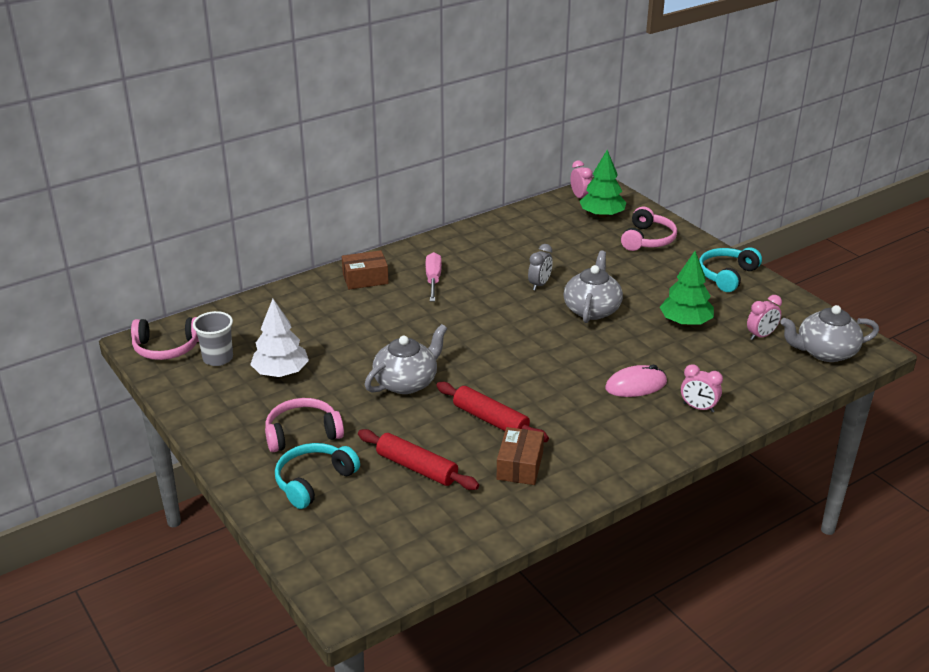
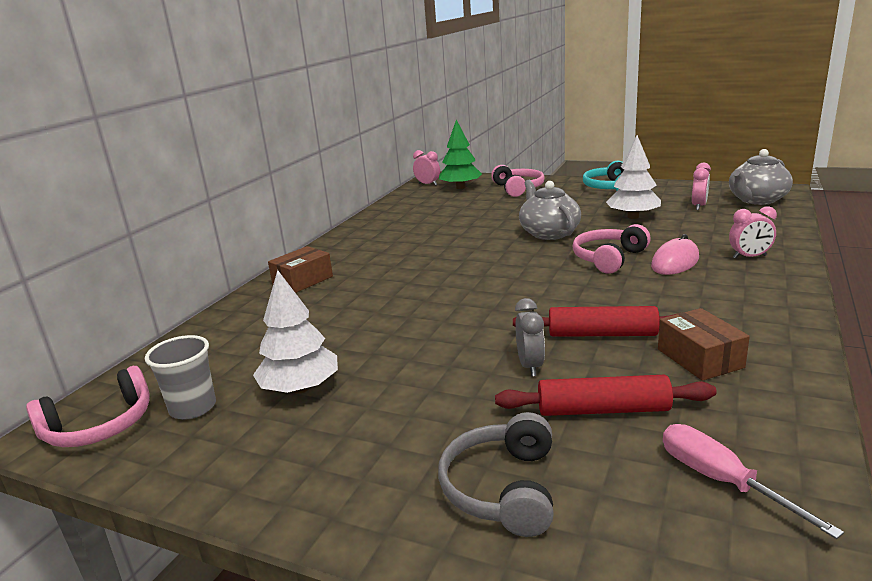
camera: 30 degrees left, 10 degrees down
(302, 433) = (411, 439): pink headphones -> pink headphones (608, 258)
(313, 481) = (502, 488): turquoise headphones -> grey headphones
(406, 382) = (465, 339): grey teapot -> none
(433, 280) = (375, 260): pink screwdriver -> pink screwdriver (721, 481)
(539, 284) = (478, 233): grey clock -> grey clock (530, 366)
(685, 322) = (633, 217): green tree -> white tree

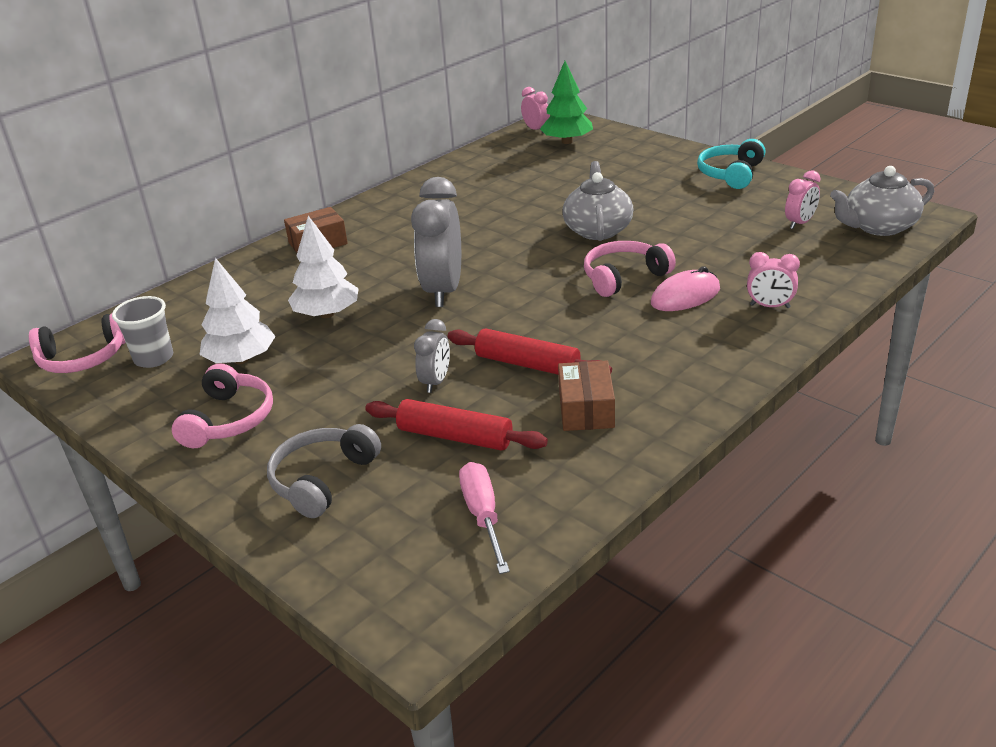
camera: 20 degrees right, 10 degrees up
(460, 294) = (443, 291): none -> grey clock
(518, 188) = (628, 155): pink headphones -> pink headphones (229, 419)
(633, 217) = (709, 224): white tree -> white tree (327, 314)

